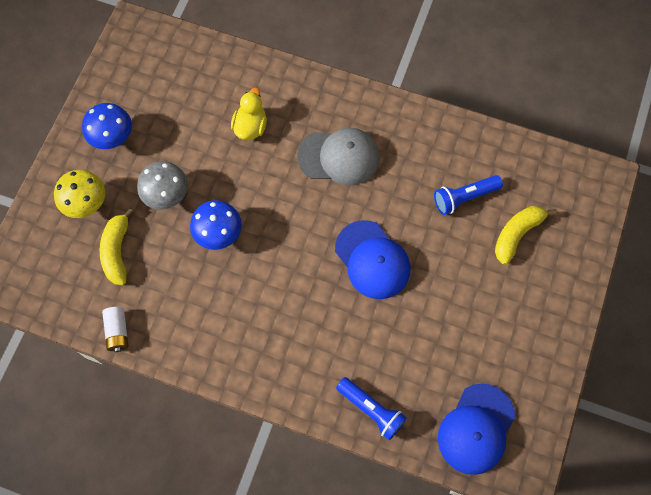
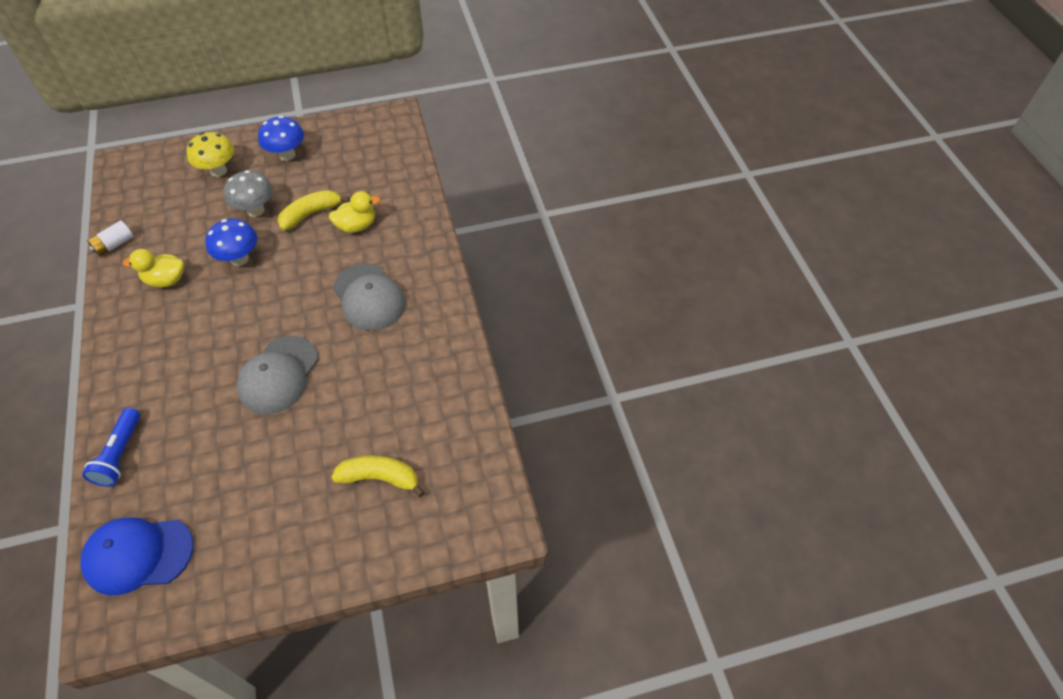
camera: 55 degrees right, 15 degrees down
(117, 251) = (186, 208): yellow banana -> yellow banana (311, 214)
(199, 304) = (166, 280): none -> yellow duck
(372, 260) = (278, 375): blue cap -> grey cap
(464, 197) = (392, 412): blue flashlight -> none

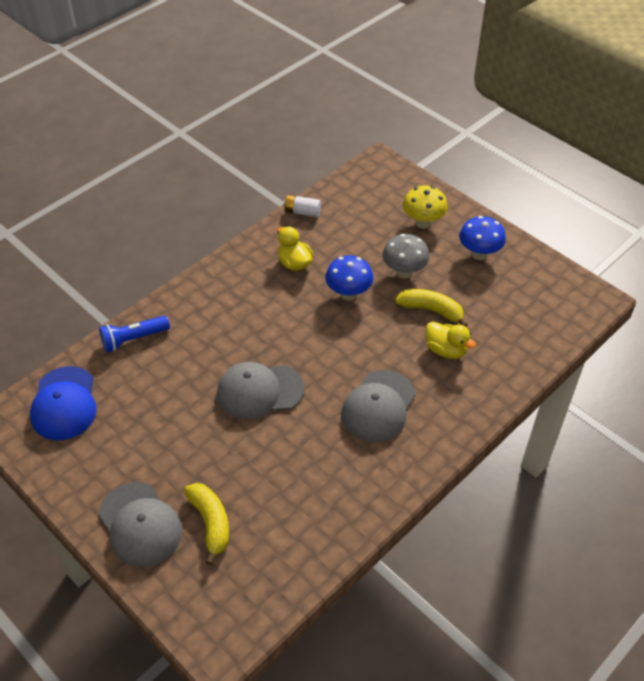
camera: 60 degrees right, 5 degrees down
(138, 555) = (64, 403): blue cap -> blue cap turned 150 degrees counterclockwise
(336, 539) = (140, 524): none -> grey cap

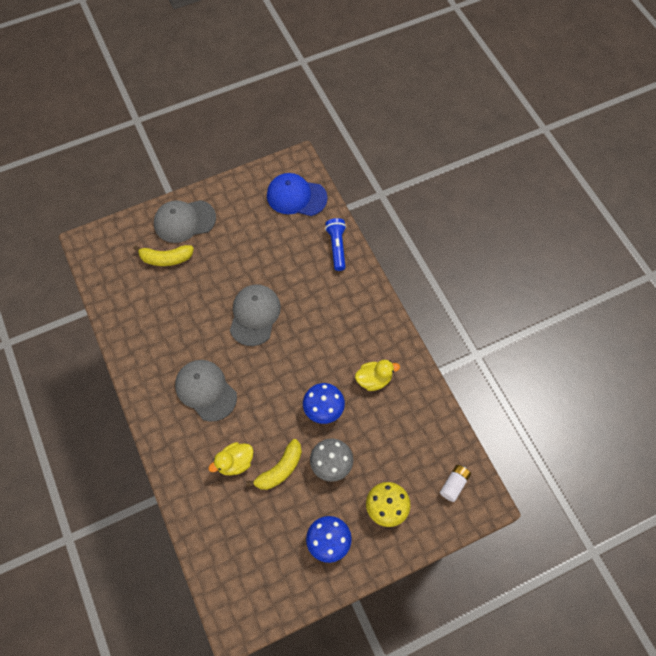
camera: 110 degrees right, 15 degrees up
(302, 212) = (435, 406): white battery -> white battery (454, 484)

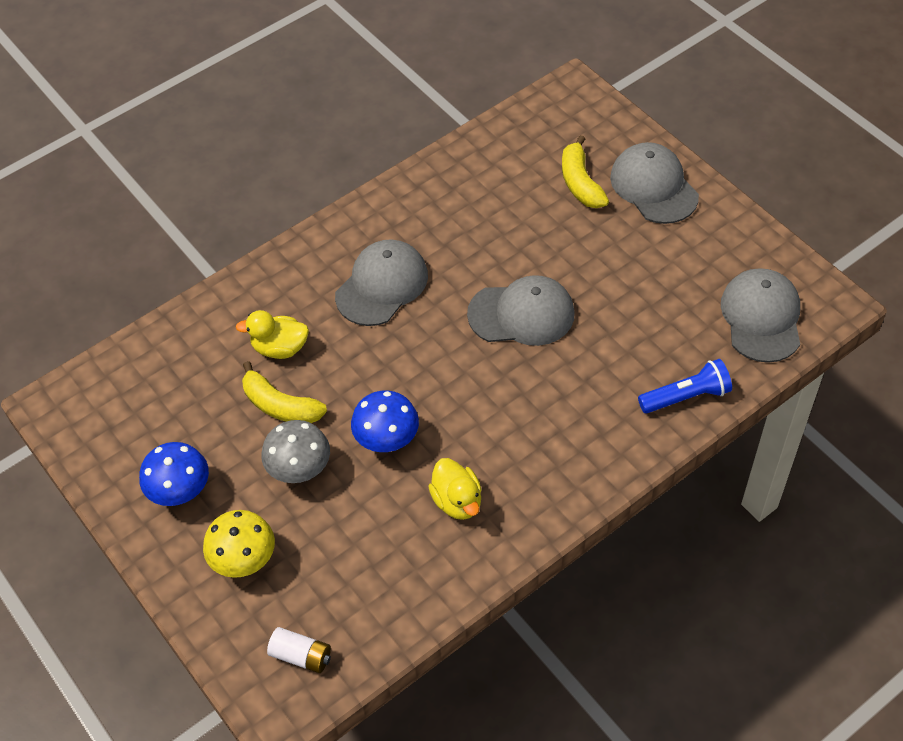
camera: 80 degrees right, 10 degrees down
(235, 462) = (280, 348): yellow duck -> yellow duck turned 45 degrees counterclockwise
(296, 196) = (761, 317): blue cap -> grey cap

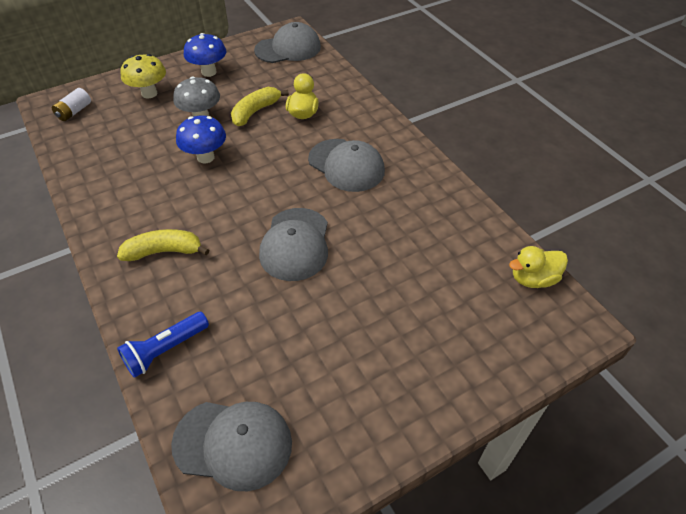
camera: 95 degrees right, 5 degrees down
(457, 501) = (140, 187): yellow duck -> yellow duck (533, 279)
(580, 183) = (444, 310): yellow banana -> yellow banana (164, 251)
(653, 186) = (434, 376): grey cap -> grey cap (288, 48)
(686, 396) = (165, 350): blue flashlight -> blue flashlight turned 60 degrees clockwise

